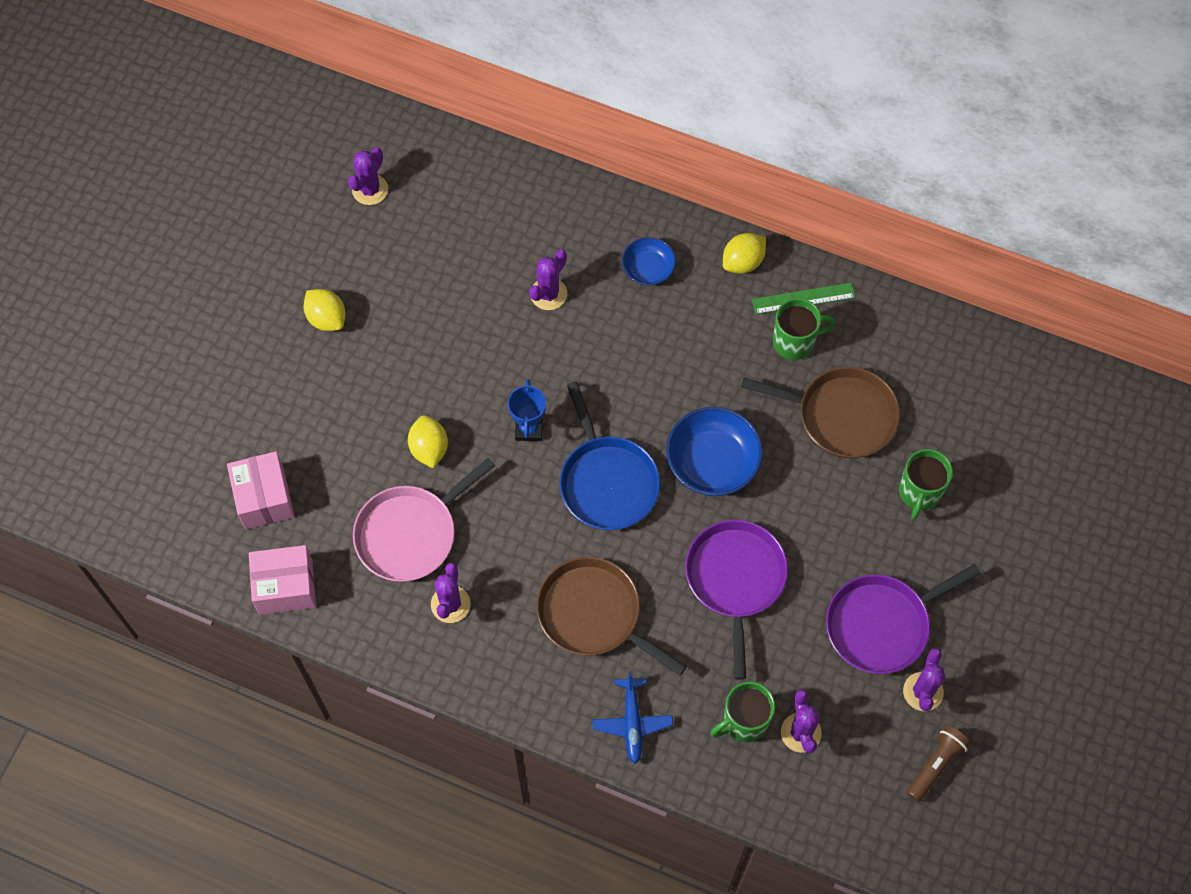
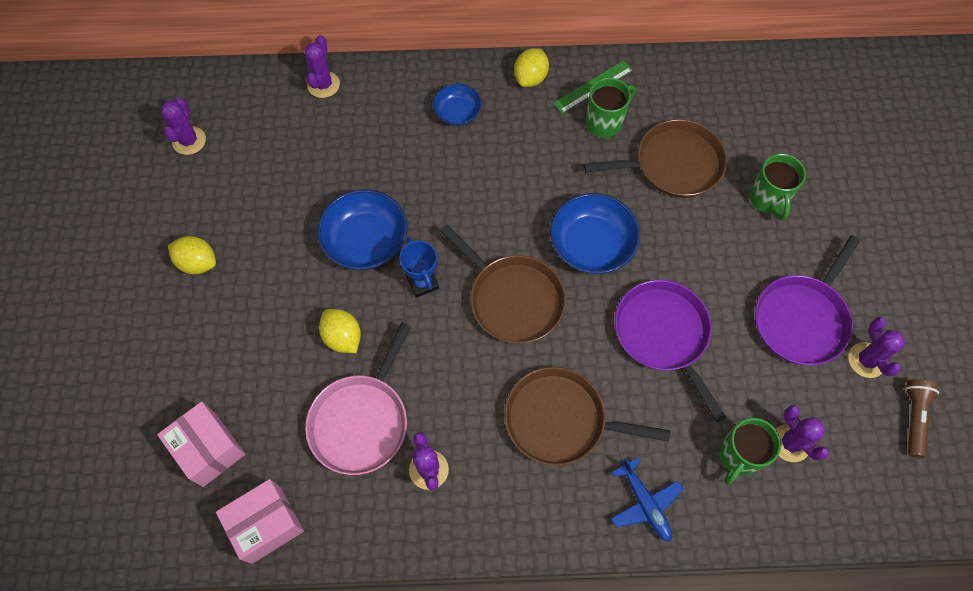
camera: 25 degrees left, 0 degrees up
(494, 364) = (366, 241): none -> blue bowl
(548, 294) = (384, 165): purple cactus -> purple cactus (323, 85)
(607, 482) = (512, 299): blue pan -> brown pan

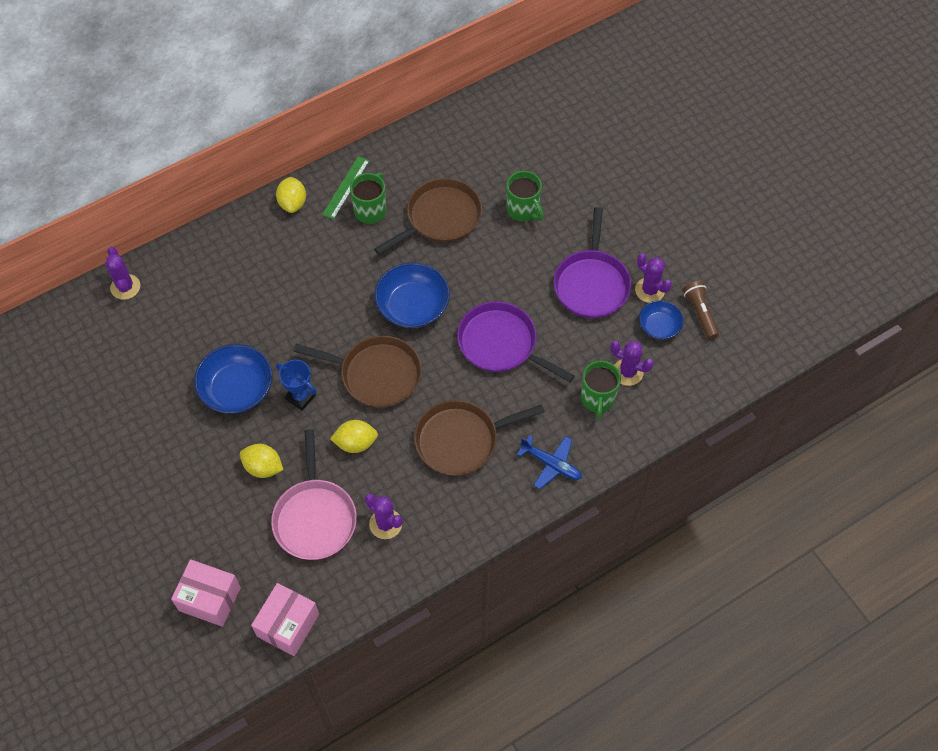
camera: 30 degrees left, 5 degrees down
(189, 141) = (39, 385): purple cactus -> none
(198, 263) = (110, 473): yellow lemon -> yellow lemon (355, 443)
(457, 112) = (250, 257): blue bowl -> blue bowl (659, 326)

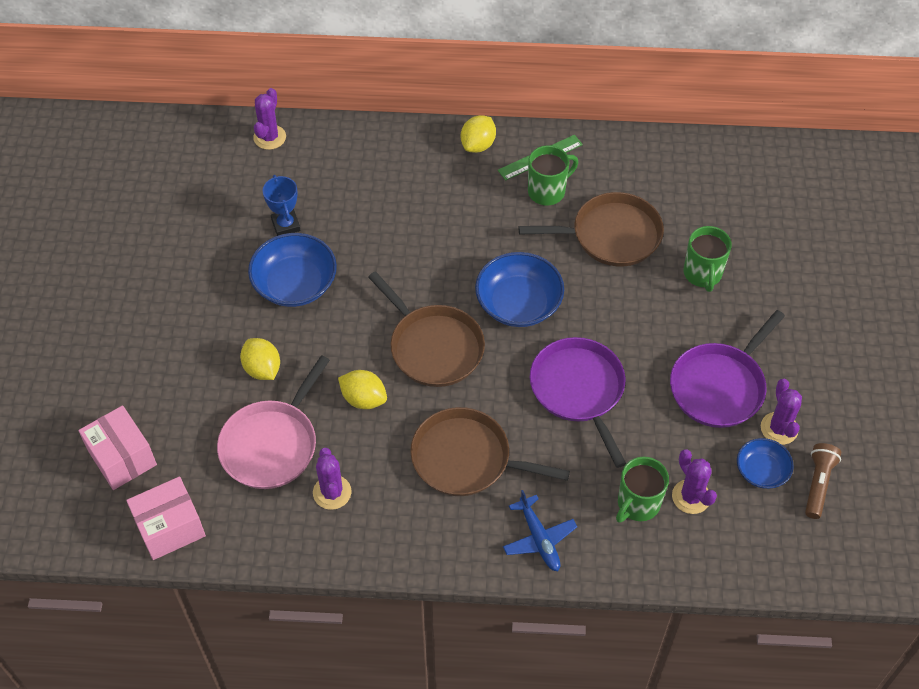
camera: 35 degrees right, 5 degrees down
(300, 397) = (346, 325): blue trophy -> blue trophy (286, 225)

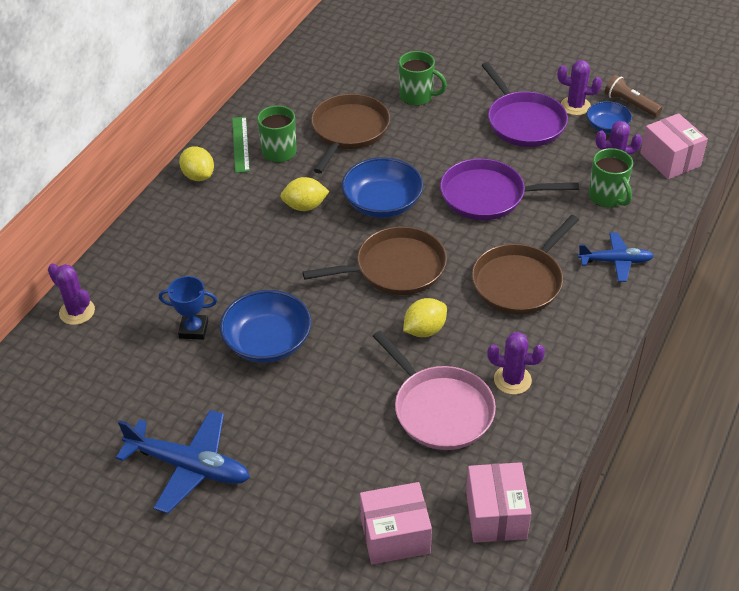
camera: 65 degrees left, 10 degrees down
(139, 285) = (188, 466): none -> blue plane
(262, 369) = (351, 393): yellow lemon -> yellow lemon (305, 206)
(739, 552) = (670, 160): none -> pink box

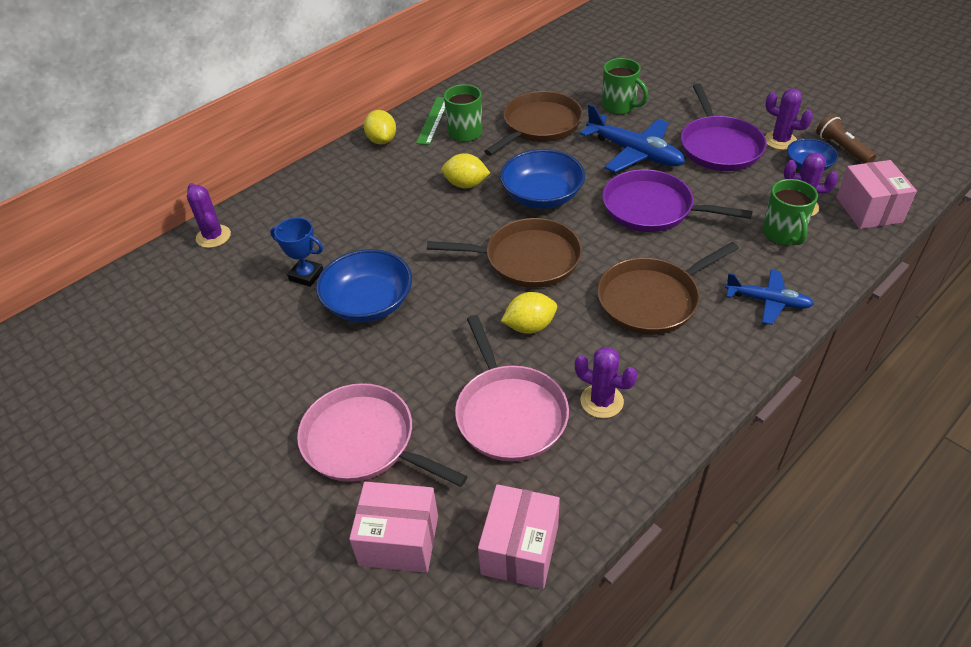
camera: 20 degrees right, 0 degrees up
(188, 466) = (232, 406): blue plane -> blue plane (634, 152)
(325, 465) = (364, 441): none -> pink pan

